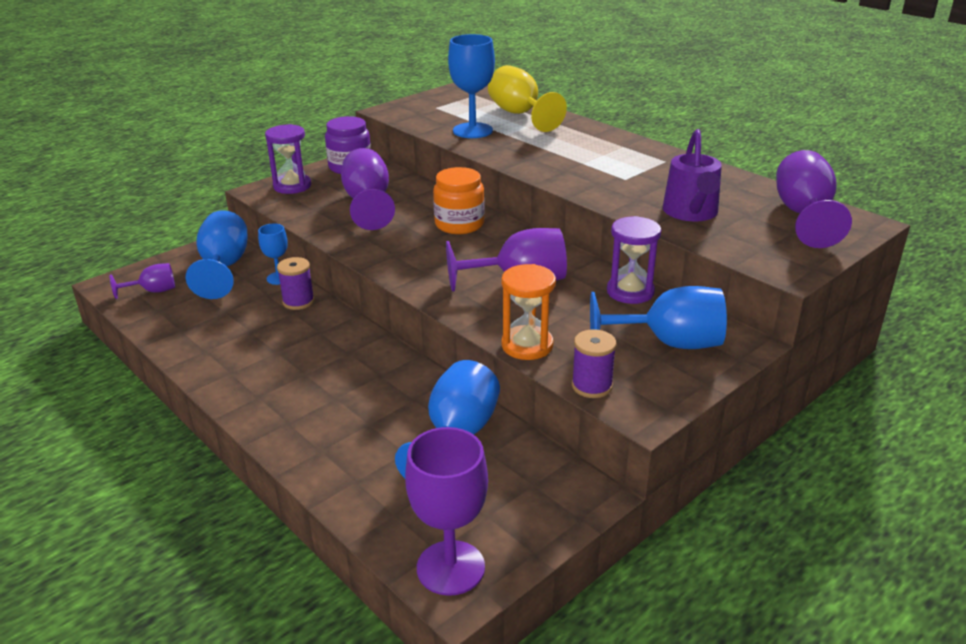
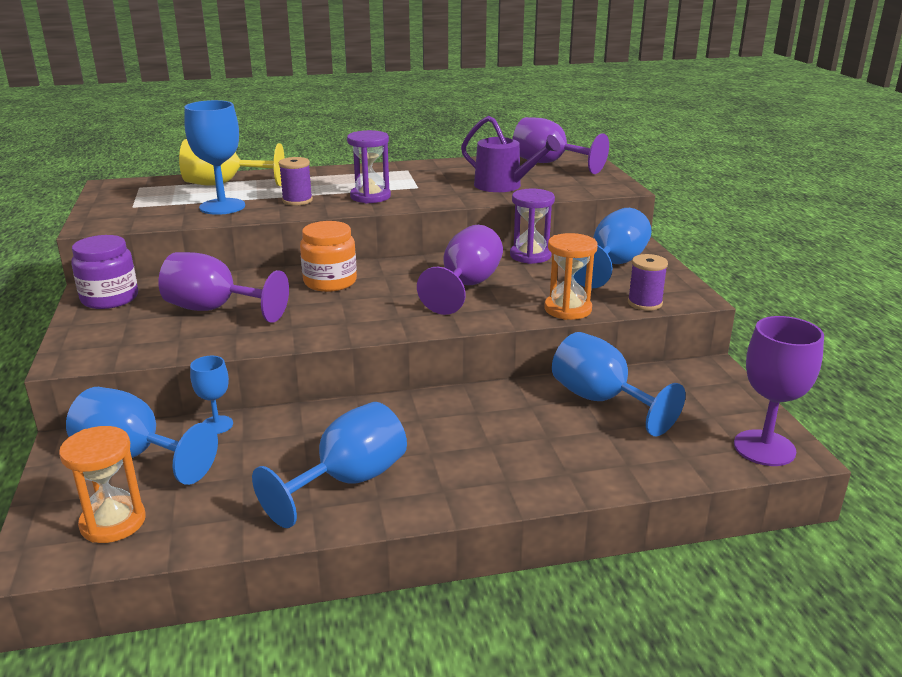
camera: 60 degrees left, 5 degrees down
(153, 291) = (113, 522): purple goblet -> orange hourglass
(244, 353) = (348, 481): none -> blue goblet
(292, 186) = (95, 338): purple hourglass -> purple hourglass (370, 197)
(298, 302) = (285, 424): purple spool -> purple spool (297, 201)

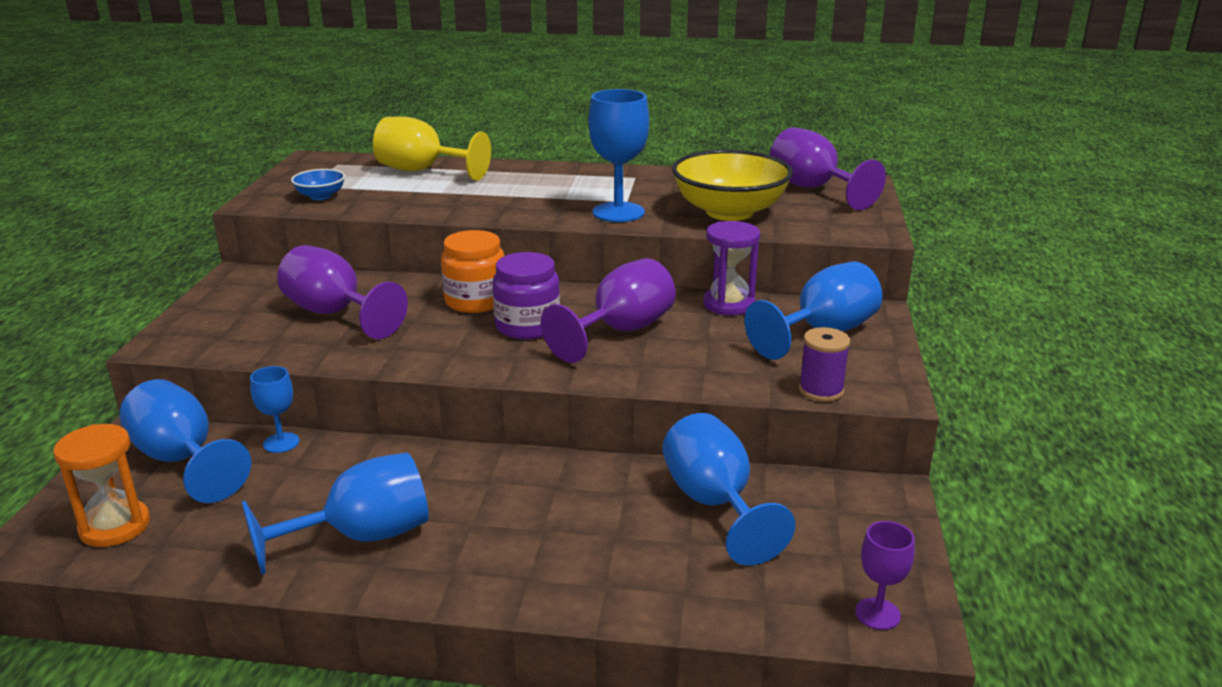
camera: 20 degrees right, 0 degrees up
(110, 298) = (247, 284): purple jar -> purple jar (527, 326)
(150, 213) = (320, 196): none -> blue bowl
(222, 207) = (397, 198): blue goblet -> blue goblet (618, 212)
(297, 201) = (480, 201): purple spool -> none
(370, 197) = (562, 206): purple hourglass -> none
(504, 186) = (729, 212): purple watering can -> yellow bowl
(567, 309) = (717, 381): orange hourglass -> none
(764, 448) = (877, 614): purple goblet -> purple goblet, size x0.56

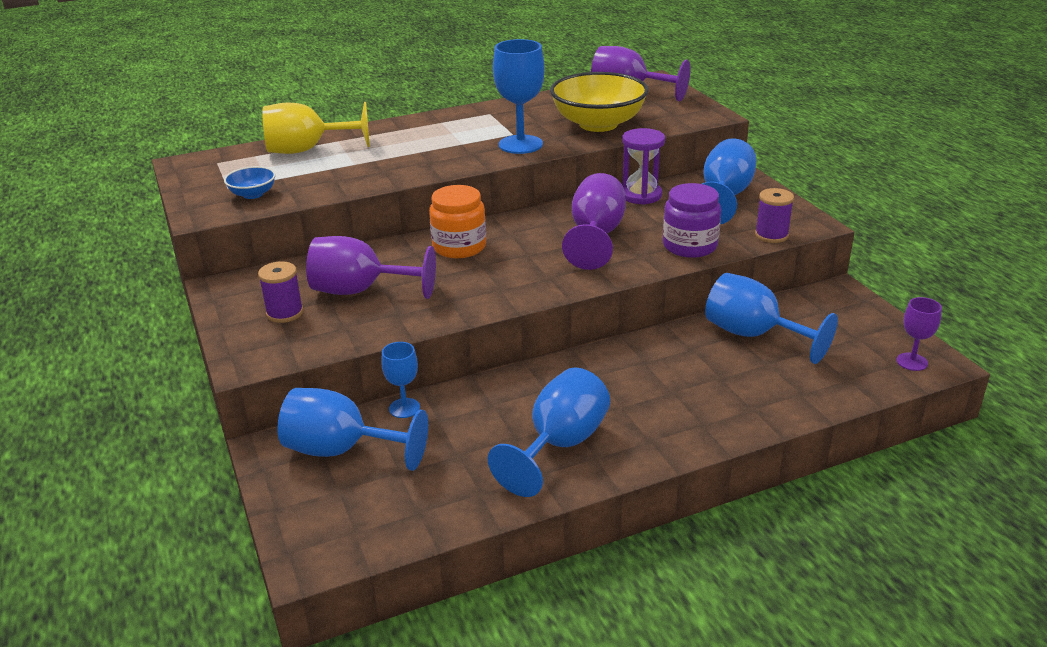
camera: 30 degrees left, 5 degrees up
(115, 526) = (360, 516): orange hourglass -> none
(249, 313) = (285, 313): none -> purple spool
(527, 326) = (526, 253): purple jar -> purple jar (689, 246)

